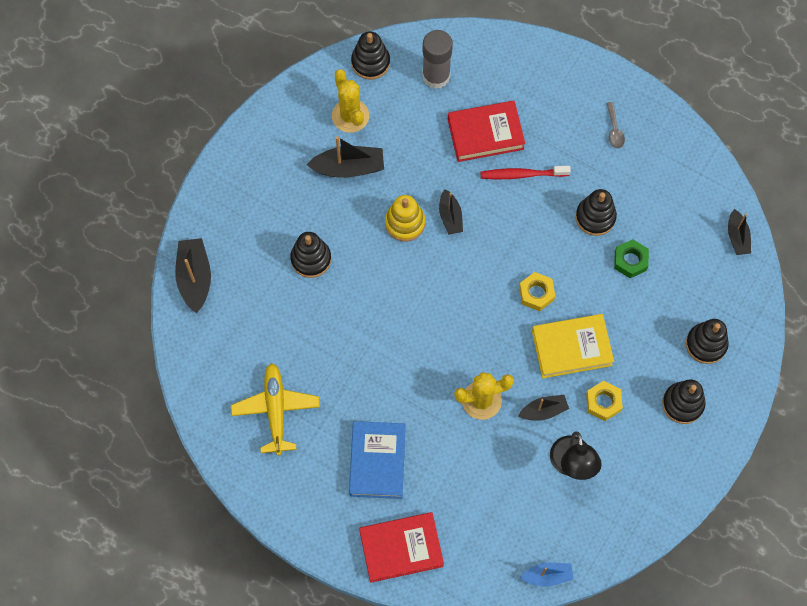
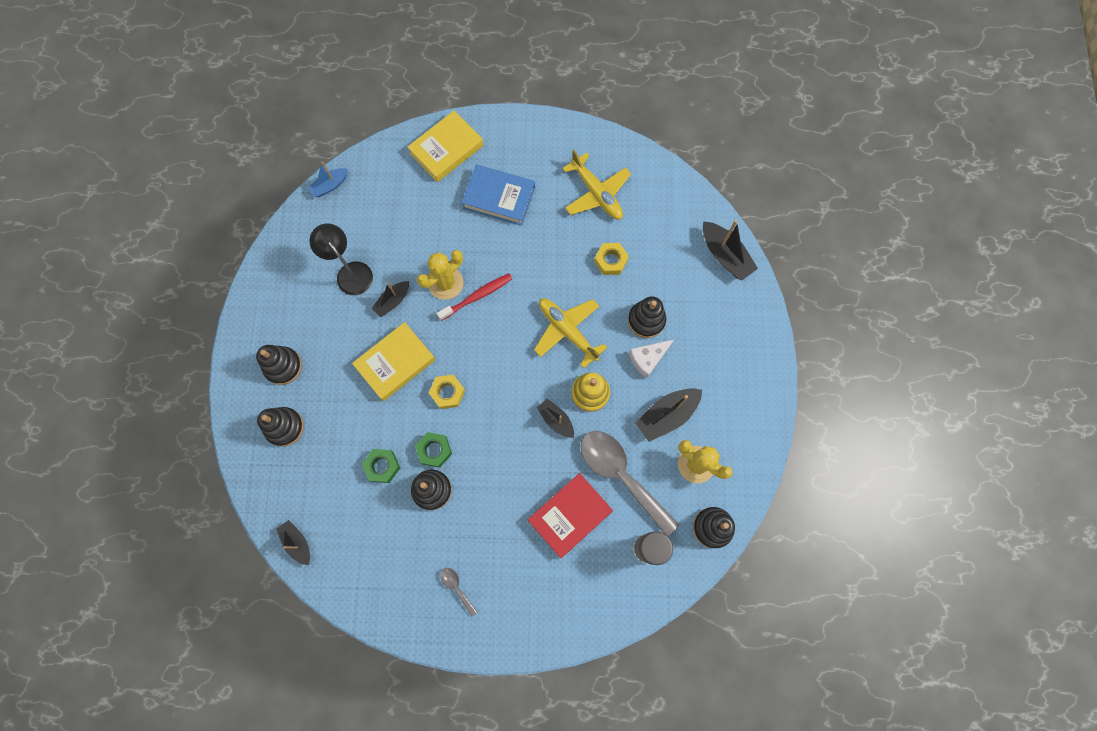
camera: 150 degrees right, 5 degrees up
(333, 224) = (648, 359): none -> white cheese
(377, 461) = (499, 197): blue book -> blue book turned 45 degrees counterclockwise
(391, 289) = (567, 331): none -> yellow plane
(401, 548) = (446, 149): red book -> yellow book
(421, 141) = (621, 476): none -> grey spoon
(522, 174) = (516, 494): red toothbrush -> red toothbrush (477, 296)
(575, 249) = (434, 450): none -> green nut
(603, 402) = (348, 333): yellow nut -> yellow nut (611, 261)

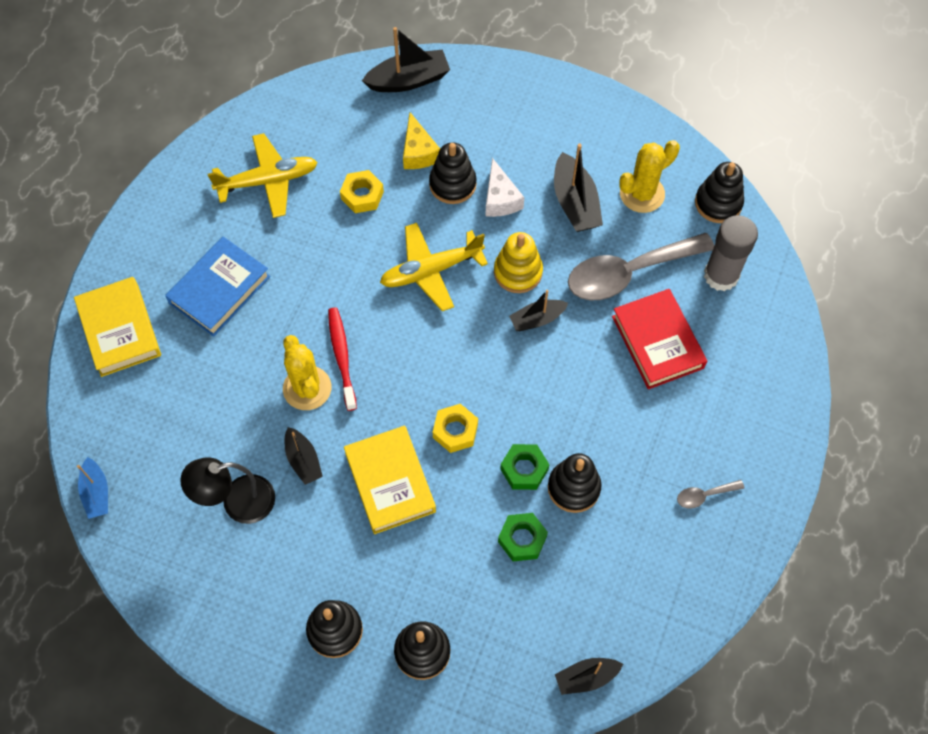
camera: 70 degrees left, 10 degrees down
(664, 286) = (418, 152): none -> yellow cheese

